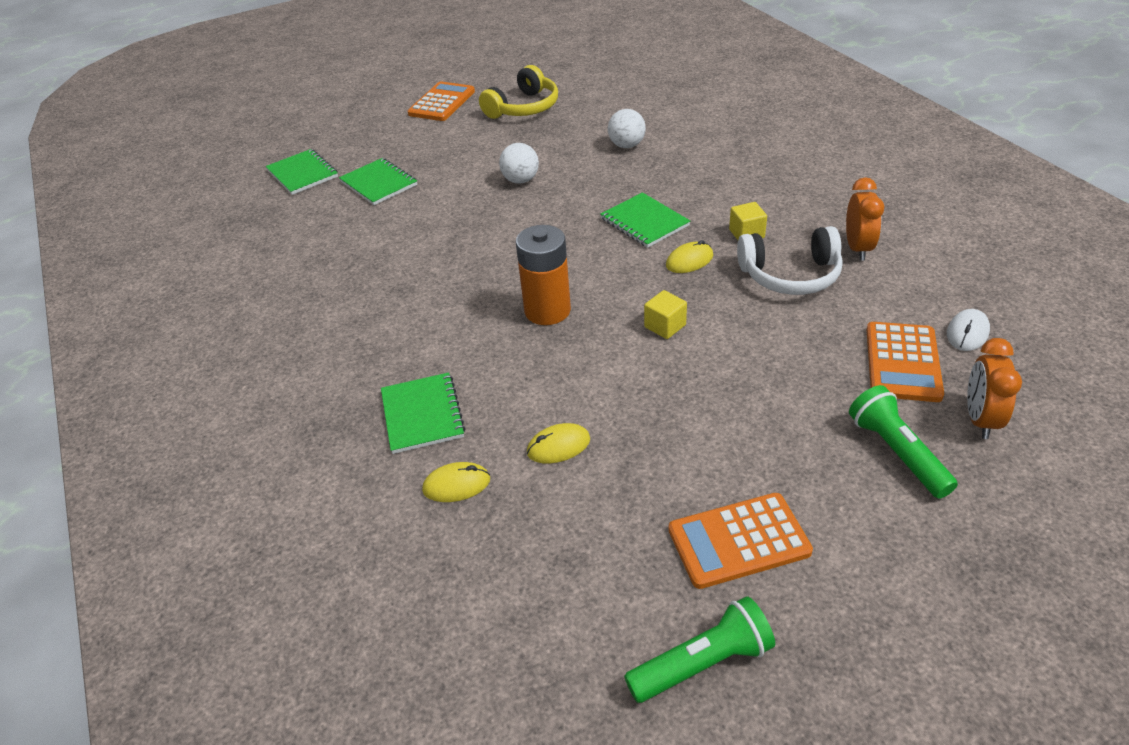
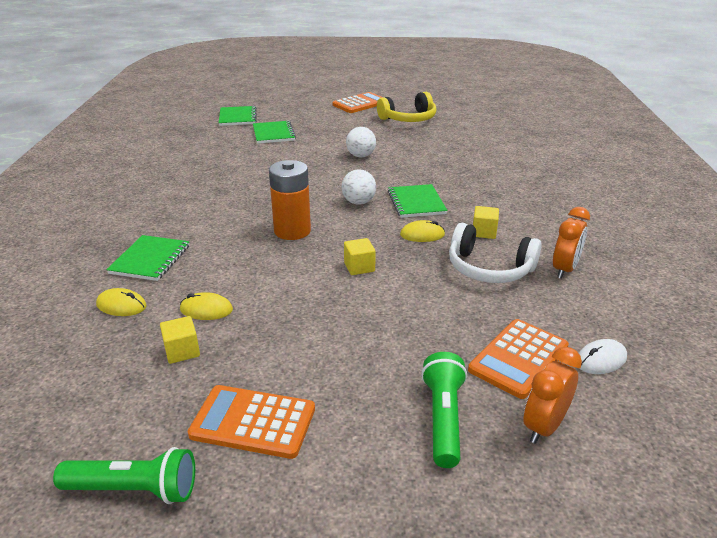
camera: 25 degrees right, 10 degrees down
(586, 504) = (182, 351): none -> yellow cube
(626, 145) = (454, 157): white ball -> white ball (358, 202)

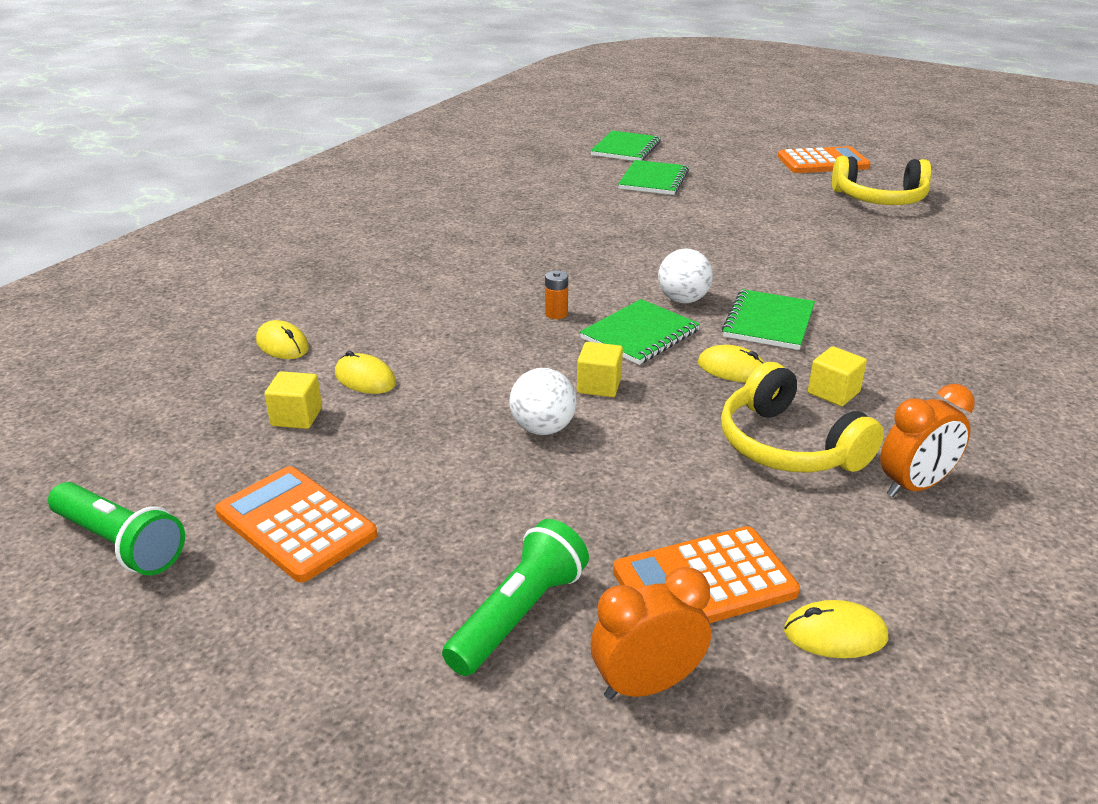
camera: 30 degrees right, 0 degrees up
(150, 259) = (358, 301): green notebook -> green notebook (640, 334)
(292, 231) = (556, 314): orange battery -> orange battery, size x0.42
(361, 156) = (749, 237): white ball -> white ball (543, 428)
(489, 268) = (788, 446): white headphones -> yellow headphones
(601, 360) = (835, 634): white mouse -> yellow mouse

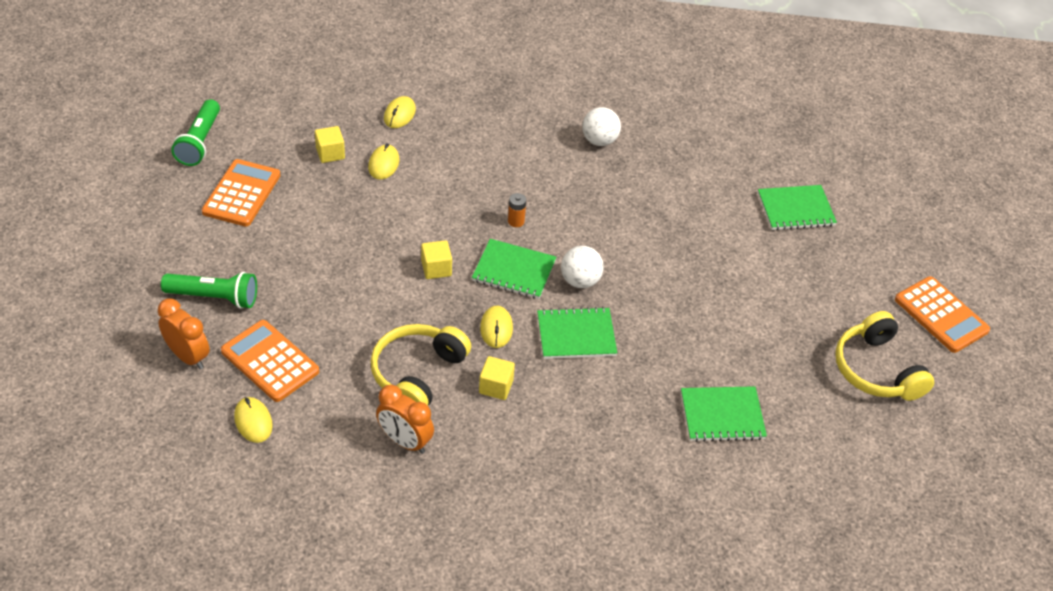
camera: 60 degrees right, 15 degrees up
(543, 428) = (374, 257): white ball -> white ball (599, 141)
(626, 148) = (856, 173): green notebook -> green notebook (722, 415)

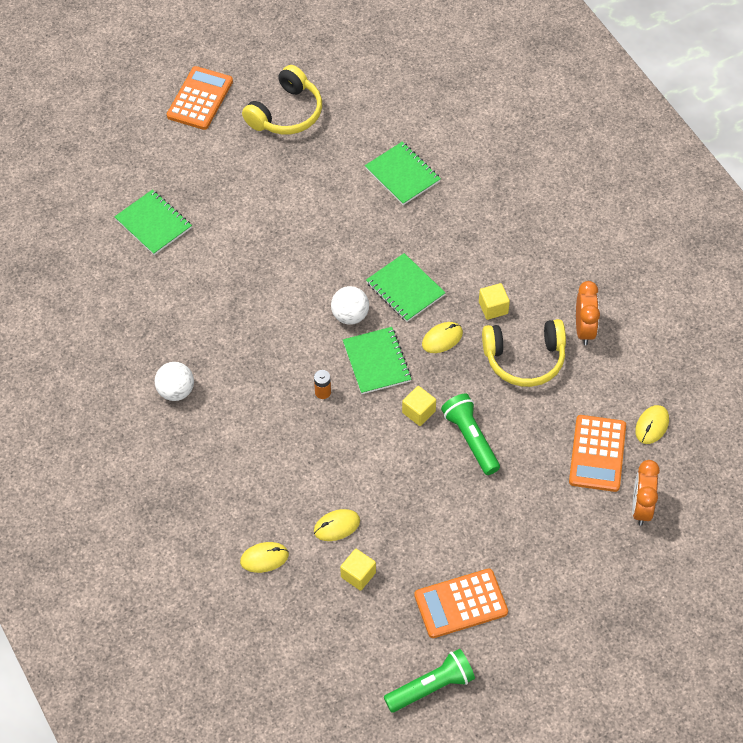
camera: 120 degrees left, 10 degrees up
(214, 297) = (577, 535): green flashlight -> green flashlight (471, 439)

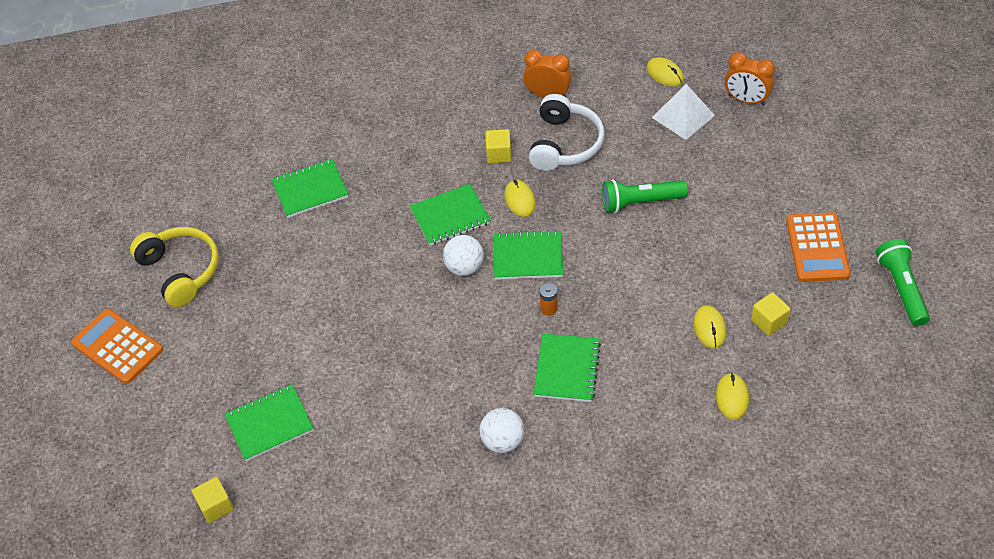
camera: 70 degrees left, 5 degrees down
(261, 421) = (567, 369): none -> green notebook
(418, 412) = (597, 235): yellow cube -> yellow cube (216, 506)
(524, 359) = (565, 144): yellow headphones -> white headphones
(597, 454) = (683, 116): orange calculator -> white pyramid

